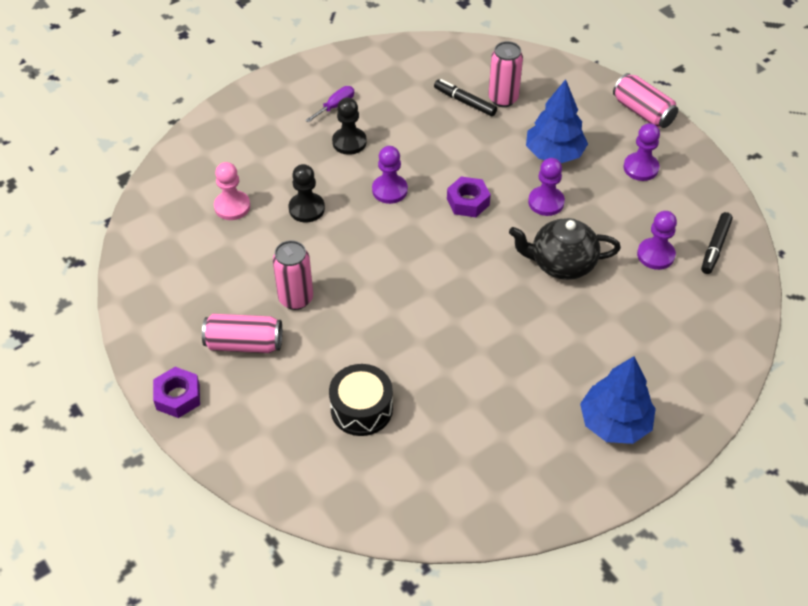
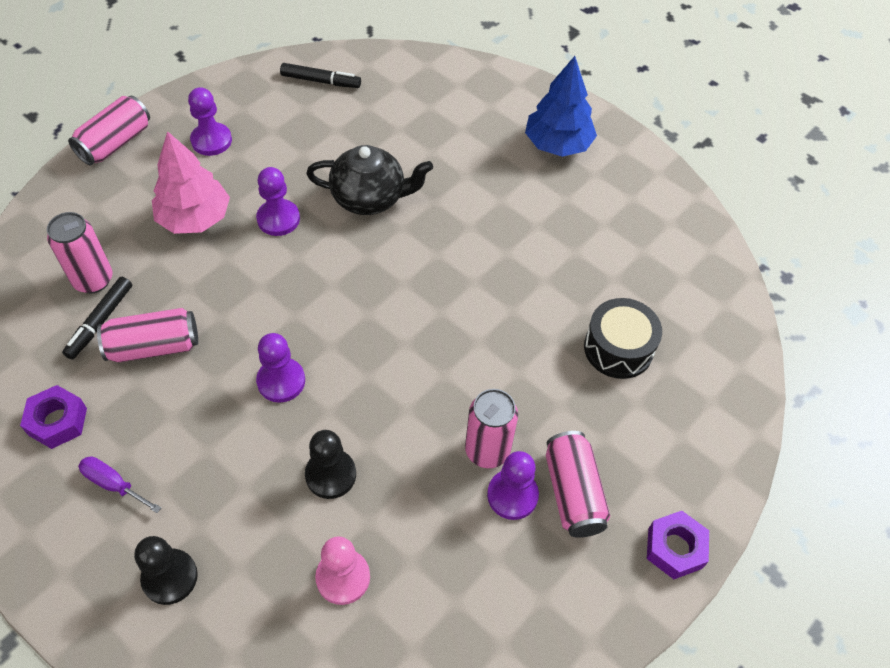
camera: 105 degrees left, 5 degrees up
(349, 142) = (192, 449): black pawn -> black pawn (170, 577)
(437, 127) = (154, 346): none -> pink can
(468, 202) = (289, 293): purple nut -> purple nut (57, 421)
(554, 153) = (195, 218): blue tree -> pink tree
(561, 263) = (370, 198): black teapot -> black teapot turned 75 degrees counterclockwise
(655, 255) = (341, 124): purple pawn -> purple pawn (512, 495)

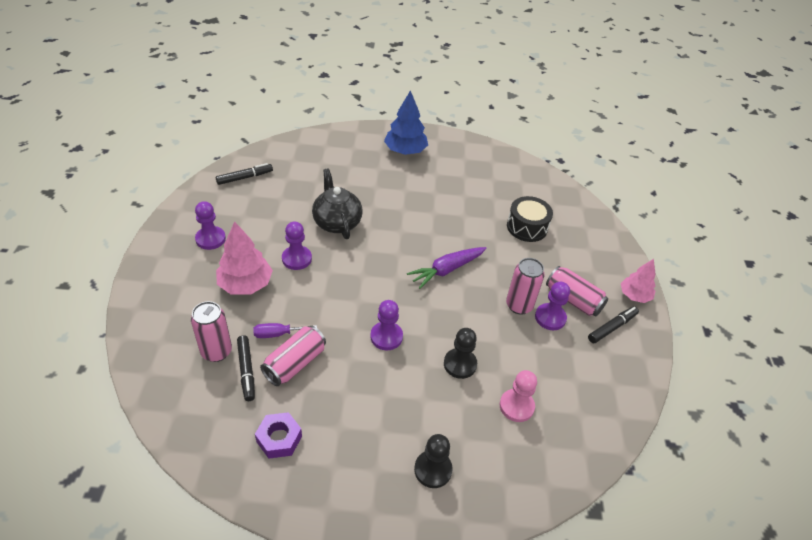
camera: 40 degrees left, 10 degrees down
(113, 484) = (350, 447): purple screwdriver -> purple screwdriver (277, 334)
(115, 143) = (146, 270): pink can -> none
(370, 198) = (337, 222): black teapot -> black teapot turned 75 degrees counterclockwise
(441, 342) = (446, 270): none -> purple carrot
(587, 569) = (612, 327): none -> black marker
(675, 548) = (634, 296): purple nut -> pink tree

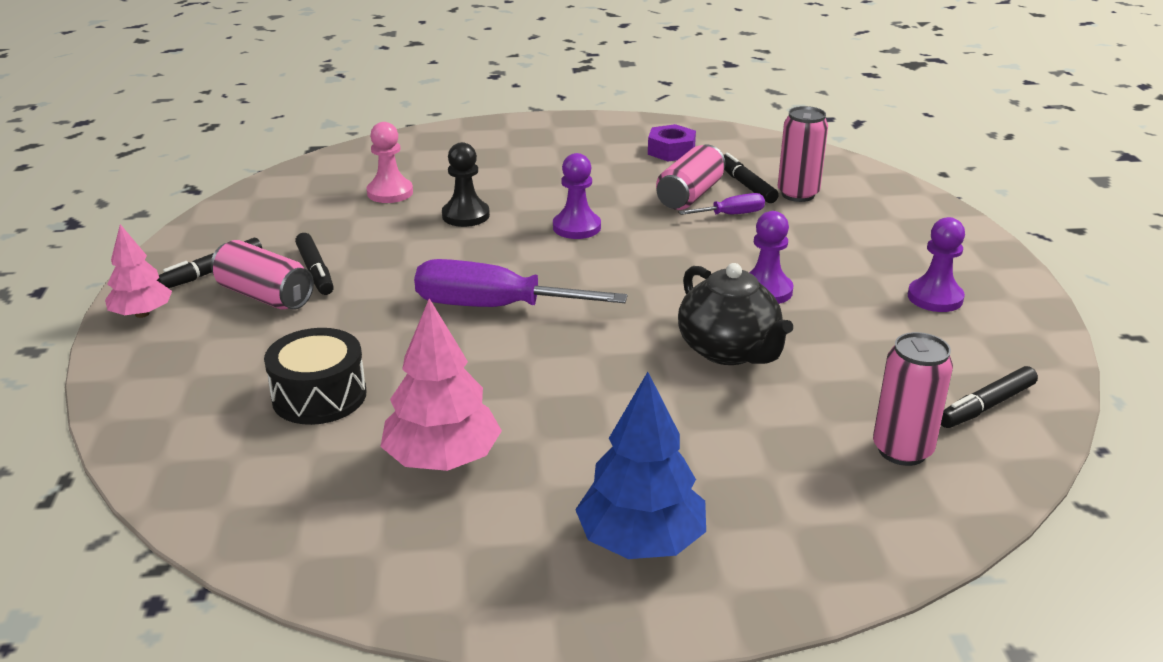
camera: 175 degrees right, 15 degrees down
(245, 284) = (820, 253): pink tree -> pink tree (443, 459)
(433, 470) = (494, 149): black pawn -> none
(446, 270) = (494, 307): purple carrot -> purple screwdriver
(519, 305) = (366, 279): pink can -> pink can (902, 450)
(550, 318) = (315, 271): purple pawn -> black marker

